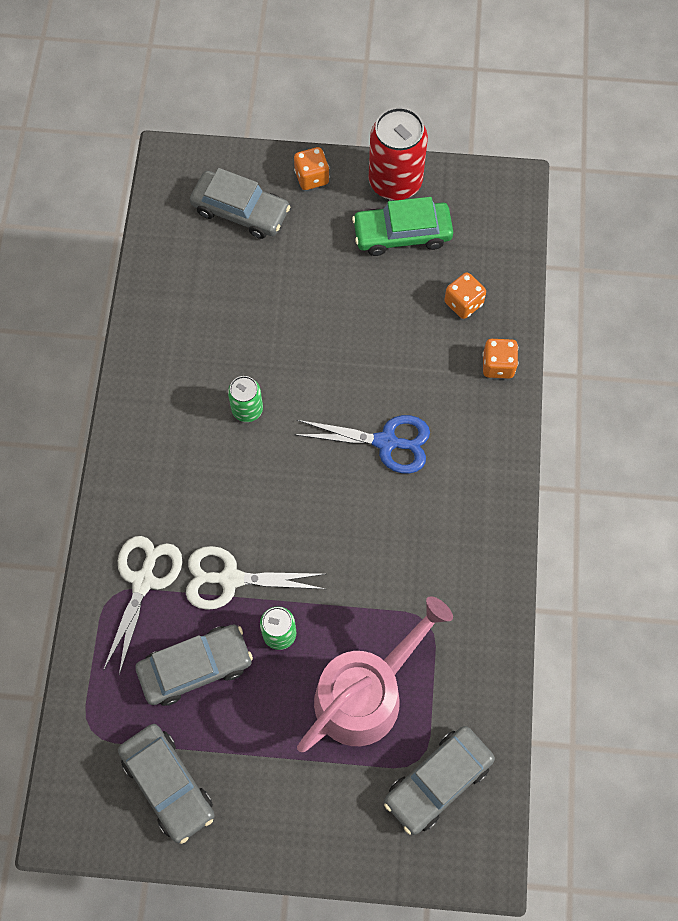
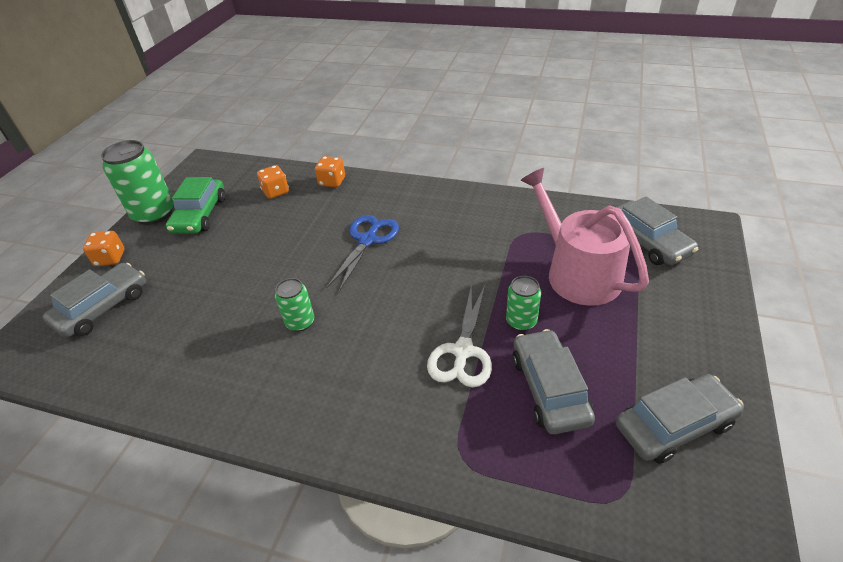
camera: 75 degrees left, 25 degrees down
(143, 581) = (451, 426): white scissors -> none
(395, 182) = (154, 214): red can -> green can

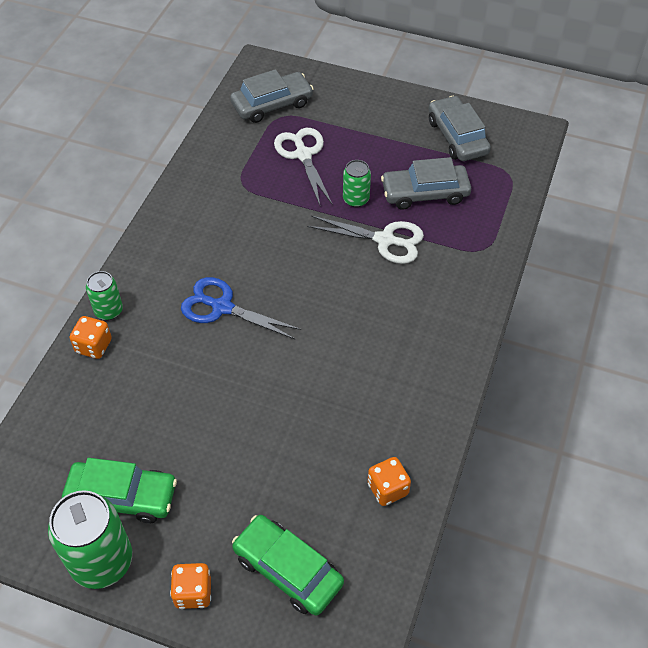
camera: 90 degrees left, 10 degrees up
(103, 307) = (288, 569): grey car -> green car
(276, 192) = (96, 409): orange dice -> orange dice (387, 489)
(300, 322) = (337, 361): green can -> green can (109, 310)
(577, 273) = (303, 155): pink watering can -> white scissors

